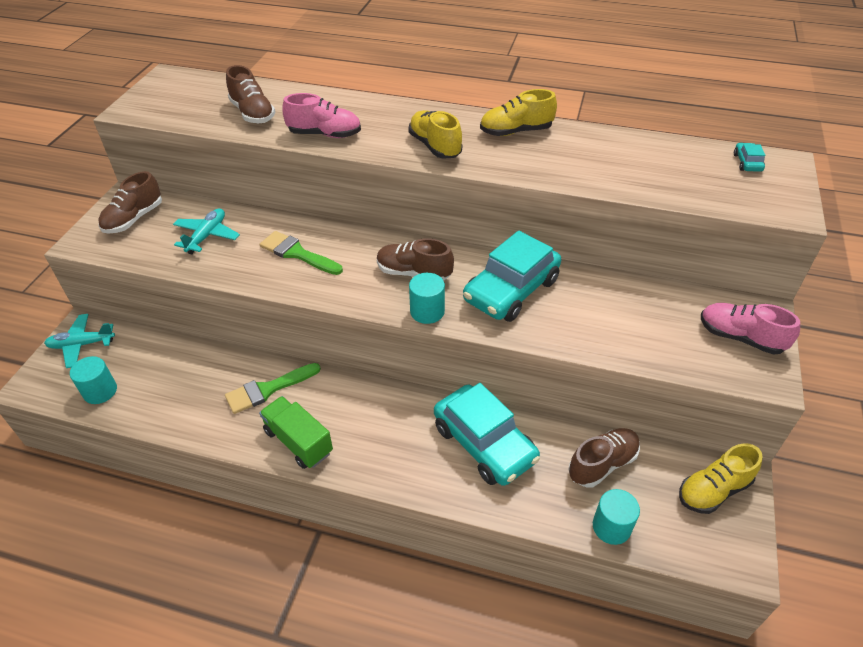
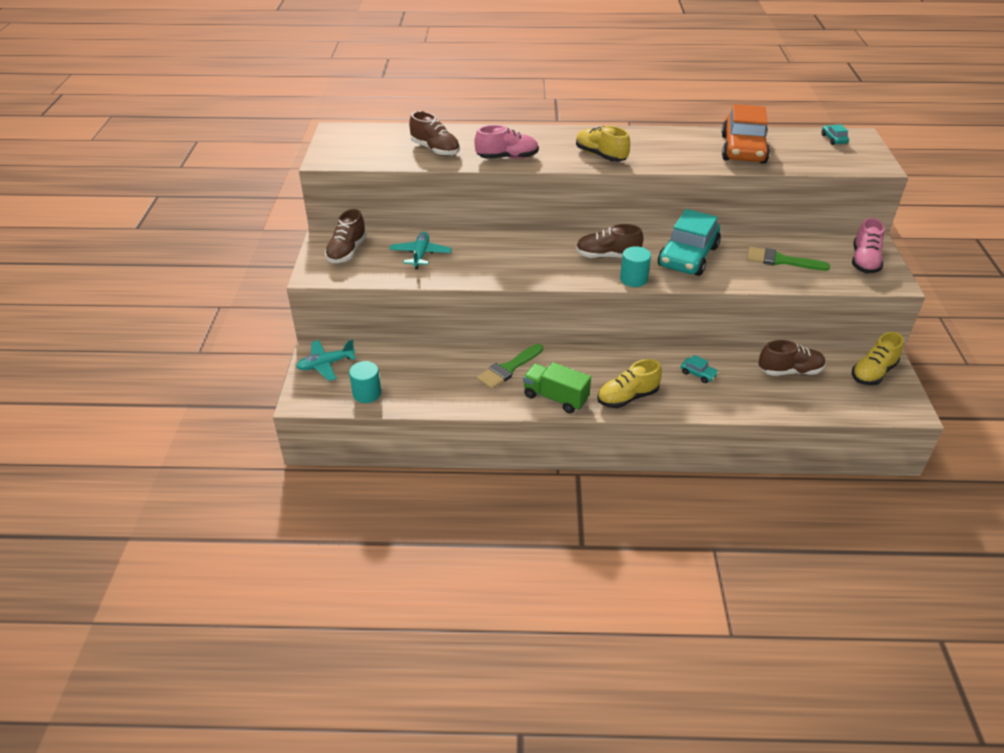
camera: 15 degrees left, 5 degrees down
(297, 253) = (505, 256): green brush -> green brush (781, 260)
(484, 443) = (698, 374): turquoise car -> turquoise car, size x0.40
(516, 131) = (655, 138): yellow shoe -> yellow shoe (627, 397)
(602, 464) = (789, 371): brown shoe -> brown shoe turned 45 degrees clockwise
(611, 527) = (814, 406): turquoise cylinder -> none
(618, 161) = (743, 149): none -> orange car
(740, 337) = (864, 261): pink shoe -> pink shoe turned 90 degrees counterclockwise

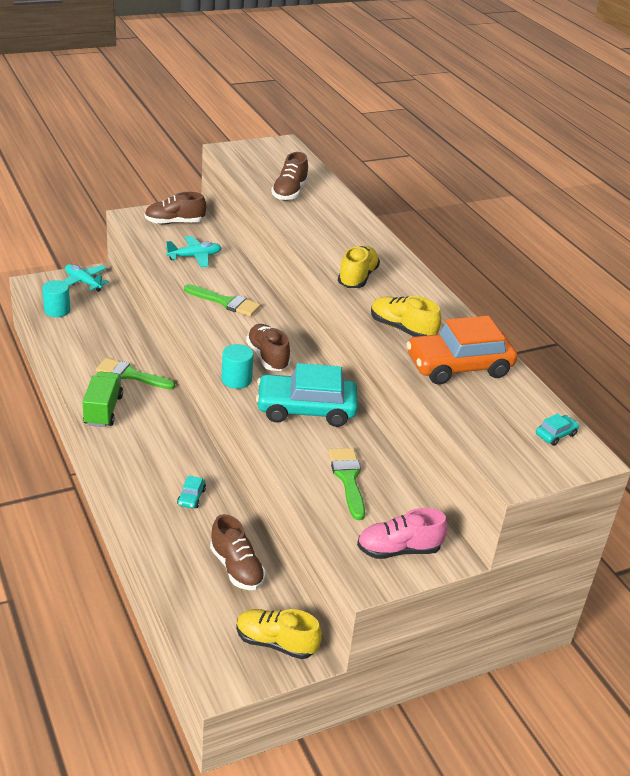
camera: 60 degrees right, 5 degrees down
(507, 158) = (306, 229): pink shoe -> none
(510, 256) = (225, 302): none -> green brush
(627, 397) = (127, 454): yellow shoe -> yellow shoe (402, 329)

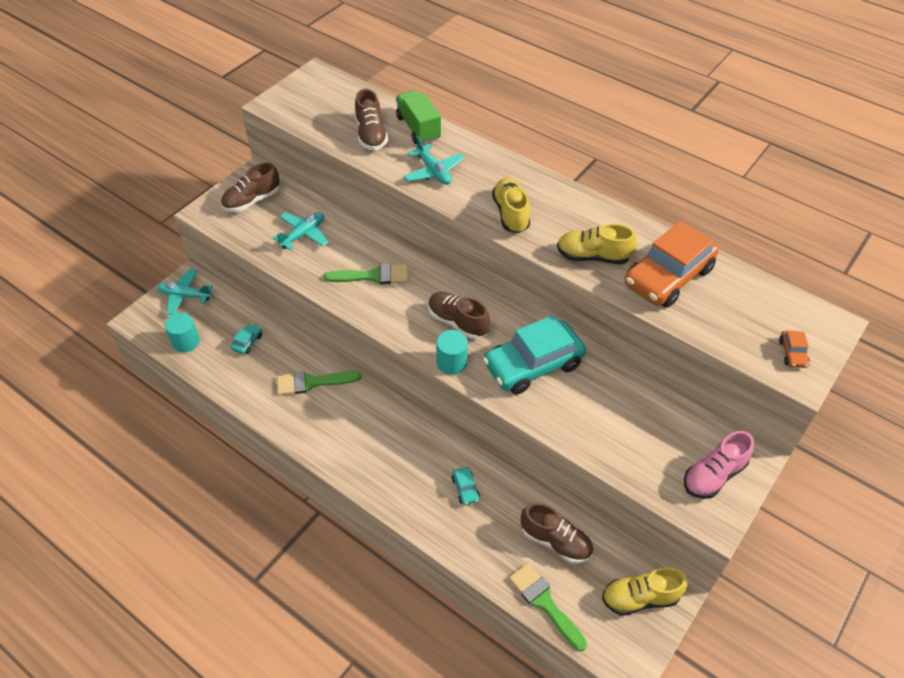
camera: 25 degrees left, 15 degrees up
(103, 410) = (318, 436): green truck -> green truck (418, 128)
(318, 231) = (433, 171): none -> turquoise plane
(348, 479) = (622, 423): green brush -> green brush (544, 603)
(525, 459) = (792, 353): none -> orange car
(555, 434) = (793, 313): turquoise car -> turquoise car (247, 342)

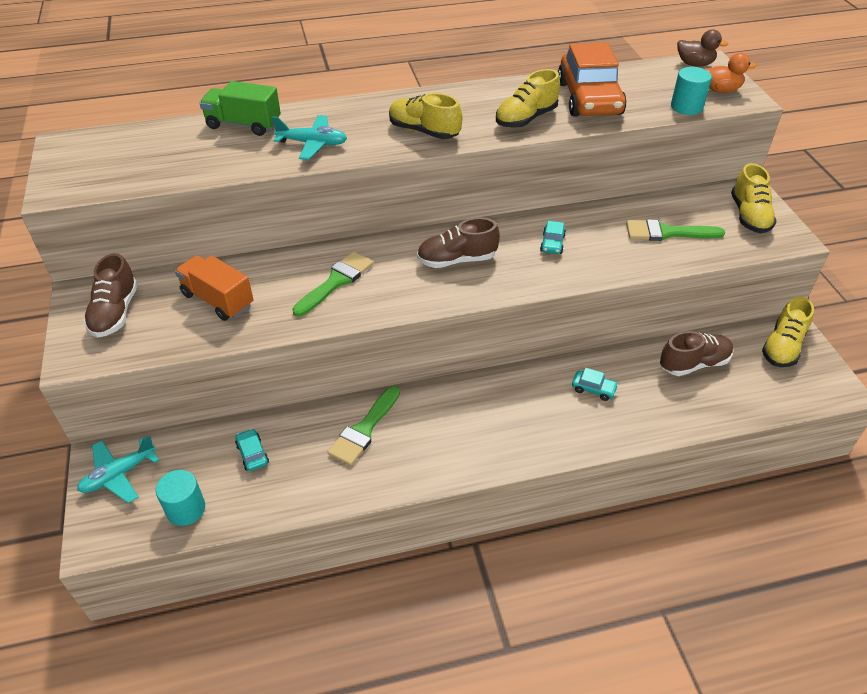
camera: 50 degrees left, 5 degrees down
(303, 234) = (218, 300): turquoise plane -> orange truck
(371, 135) = (208, 153): brown shoe -> none
(451, 362) = (498, 288): turquoise cylinder -> turquoise cylinder (686, 107)
(533, 365) = (552, 243): turquoise car -> turquoise car, size x0.40
(544, 603) = (748, 405): green brush -> green brush (667, 233)
(713, 475) = (749, 216): pink shoe -> yellow shoe
(792, 353) = (721, 90): orange car -> orange duck
(815, 315) = (694, 64): none -> brown duck

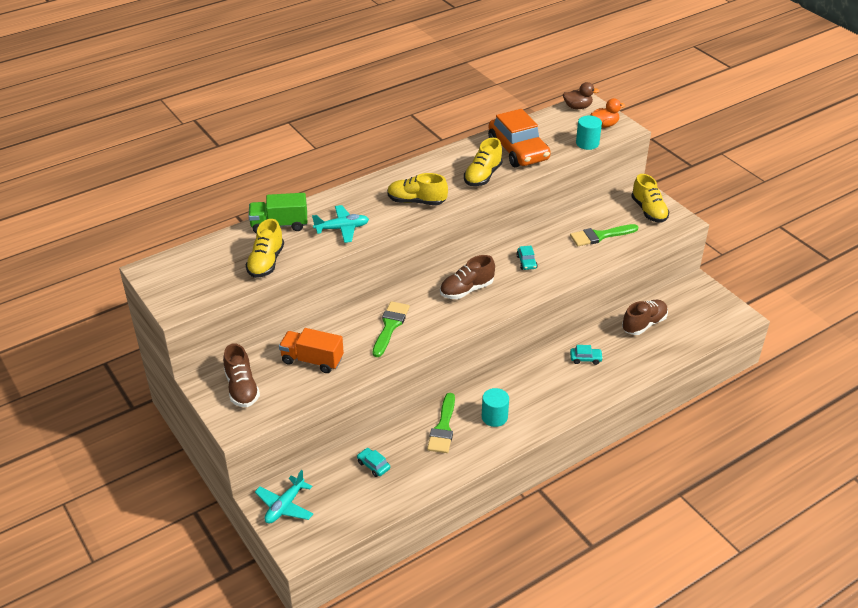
camera: 20 degrees left, 5 degrees down
(186, 509) = (349, 513): turquoise cylinder -> turquoise cylinder (494, 417)
(782, 347) = (696, 298): yellow shoe -> yellow shoe (266, 262)

